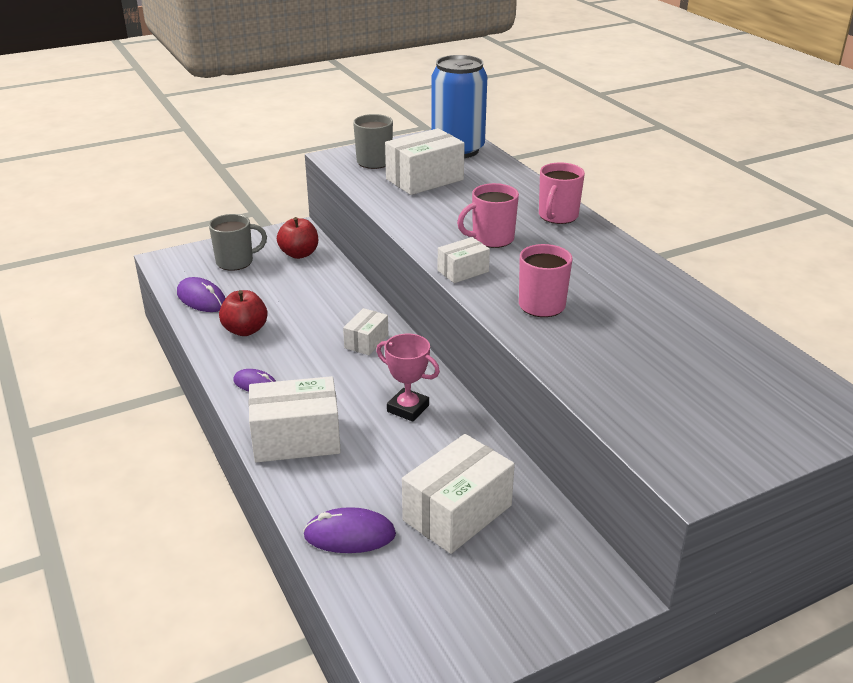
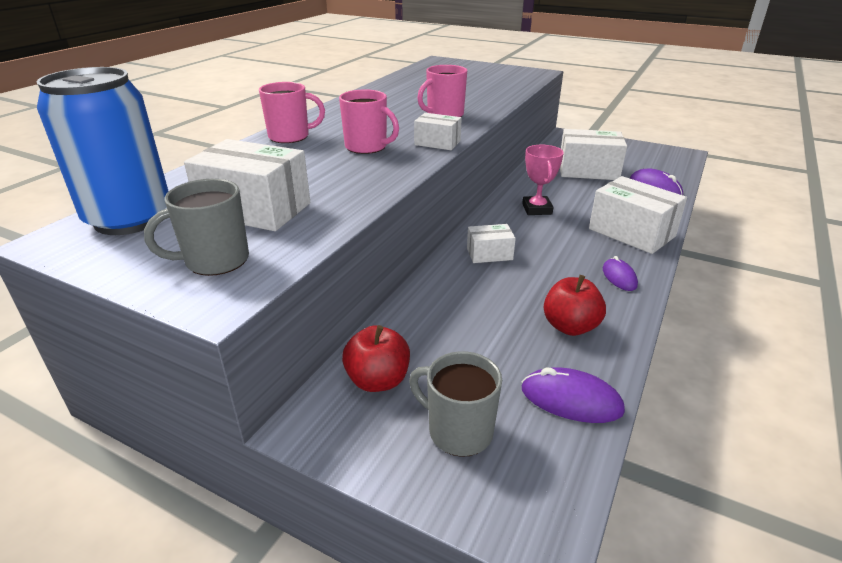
camera: 125 degrees left, 0 degrees up
(201, 299) = (571, 400): purple mouse -> purple mouse turned 75 degrees counterclockwise

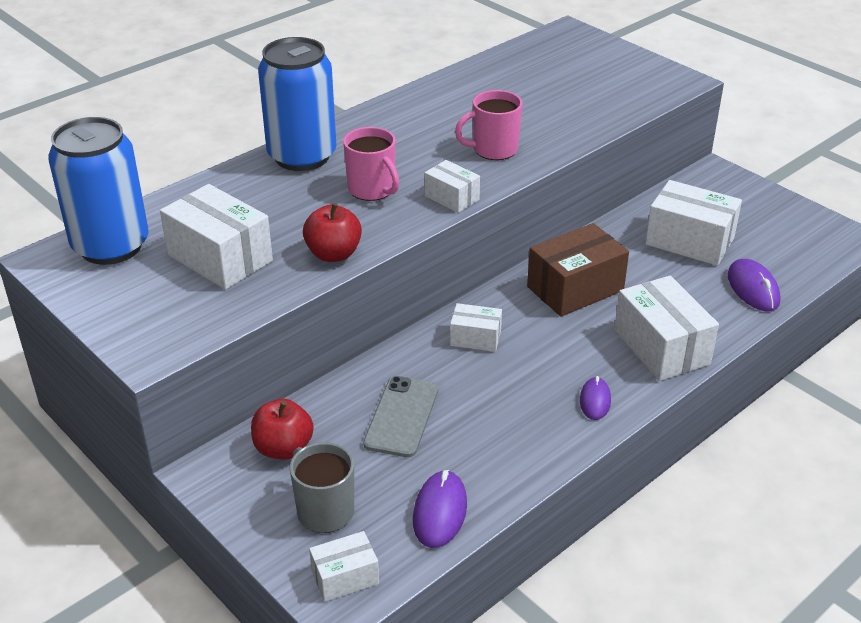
camera: 20 degrees right, 5 degrees up
(215, 261) = (163, 312): grey mug -> none
(290, 137) = (302, 156): pink mug -> blue can
(472, 325) = (401, 416): none -> grey phone
(528, 498) = (345, 577): none -> white box
(537, 209) = (575, 288): pink trophy -> brown box
(570, 326) = (495, 443): red apple -> red apple (333, 254)
(571, 400) = (440, 512): purple mouse -> purple mouse turned 60 degrees clockwise

